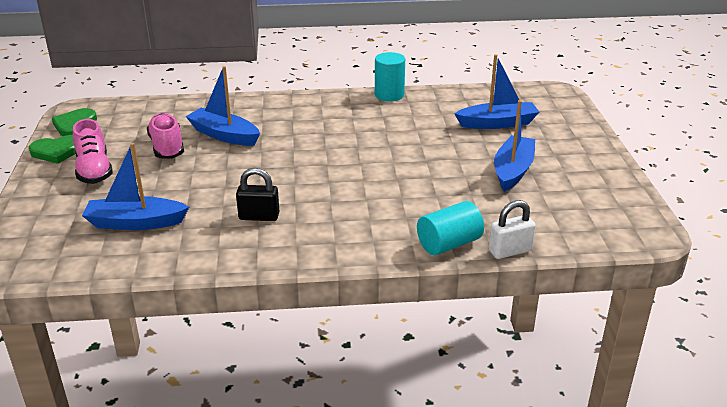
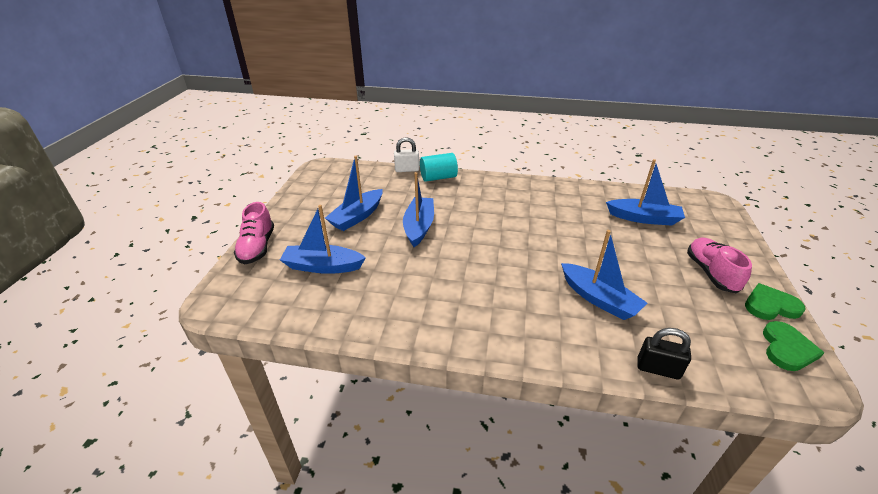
camera: 165 degrees left, 5 degrees up
(167, 147) = (654, 291): pink shoe -> pink shoe (257, 247)
(259, 216) = (555, 210): black padlock -> black padlock (658, 369)
(389, 95) = (402, 335): turquoise cylinder -> none
(429, 170) = (419, 227): none -> blue boat

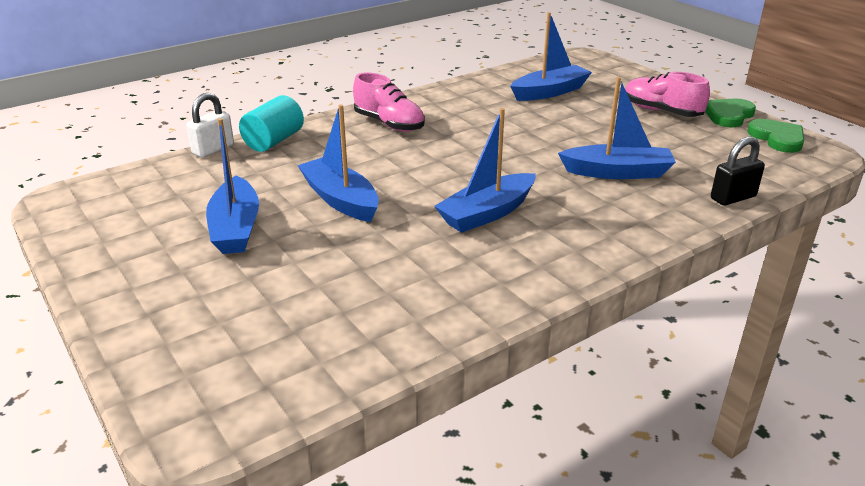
camera: 45 degrees left, 5 degrees down
(257, 247) = (139, 336): pink shoe -> pink shoe (389, 124)
(323, 266) = (287, 301): blue boat -> blue boat (487, 213)

